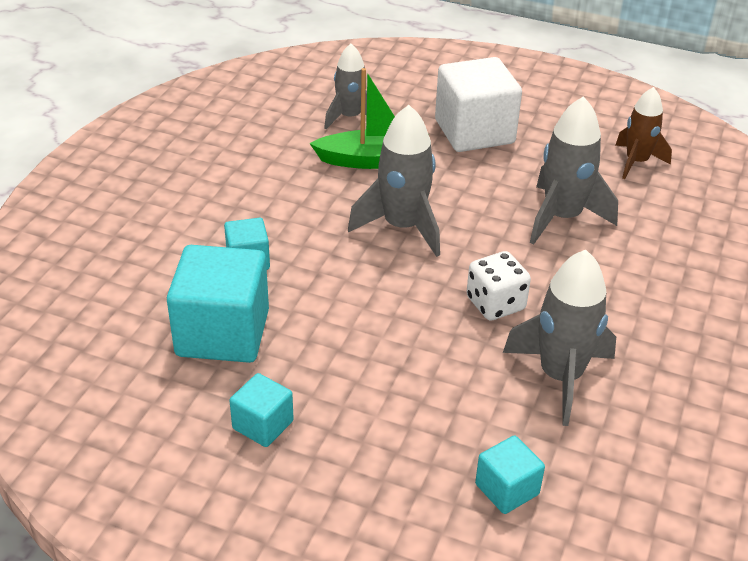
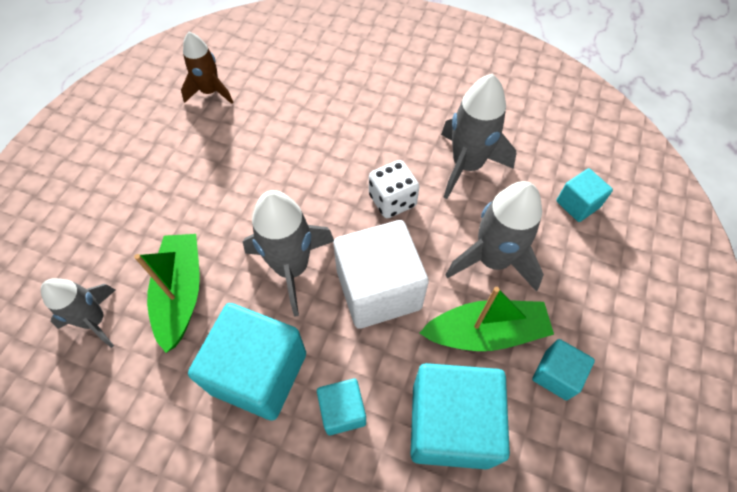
camera: 90 degrees left, 20 degrees up
(292, 209) = (259, 372): none -> turquoise cube
(319, 370) = (485, 332): none -> green boat
(474, 132) = (145, 204): white cube -> white cube (378, 290)
(562, 217) = (282, 148): grey rocket -> grey rocket (493, 259)

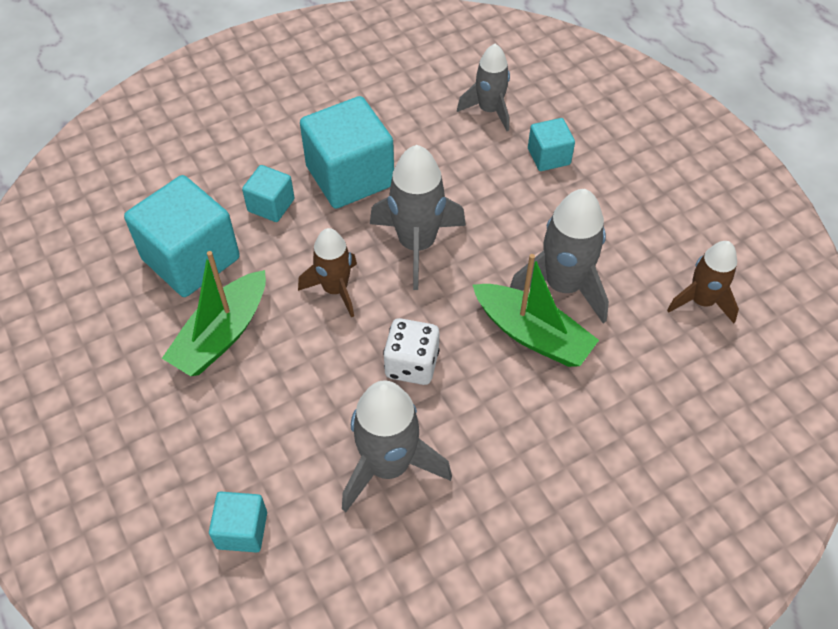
camera: 130 degrees right, 5 degrees down
(181, 294) = (464, 165): green boat -> green boat (532, 334)
(378, 290) = (335, 289): white cube -> brown rocket
(493, 259) = (271, 396): grey rocket -> grey rocket (563, 286)
(556, 375) = (140, 354): turquoise cube -> turquoise cube (548, 156)

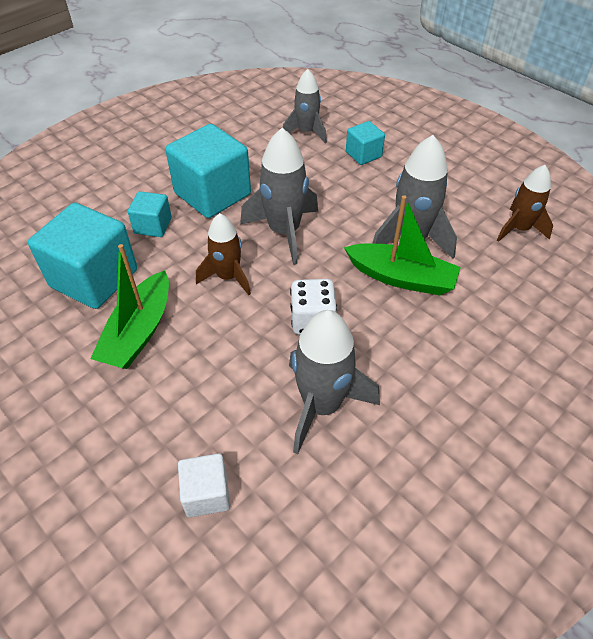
camera: 15 degrees left, 5 degrees down
(242, 530) = (206, 494): turquoise cube -> white cube

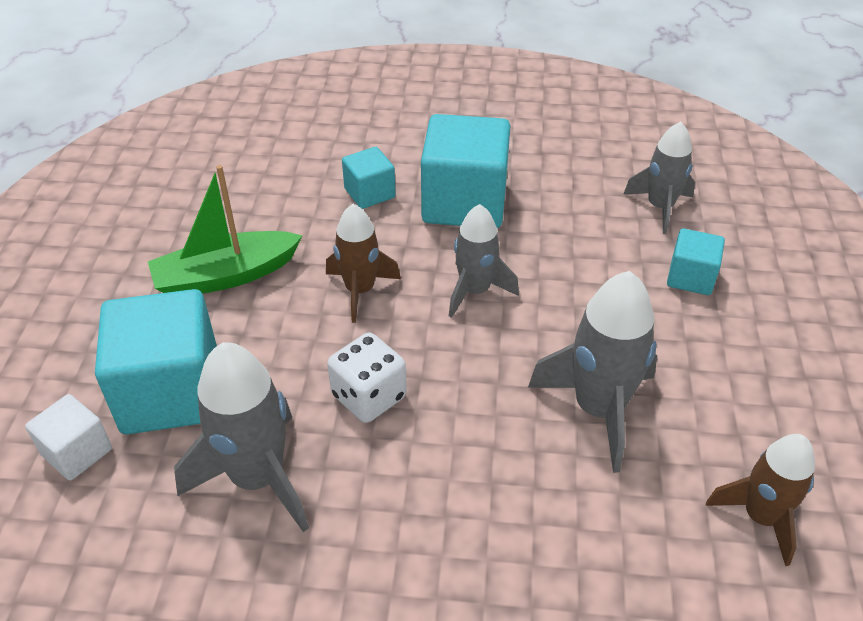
camera: 50 degrees right, 5 degrees down
(94, 278) = (261, 203): turquoise cube -> turquoise cube (171, 392)
(284, 231) = (475, 291): grey rocket -> grey rocket, size x0.66
(401, 278) = (521, 438): green boat -> none

